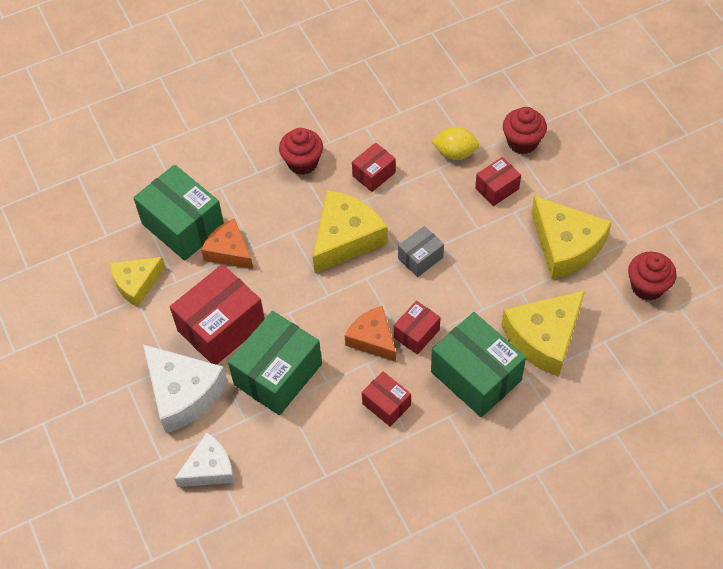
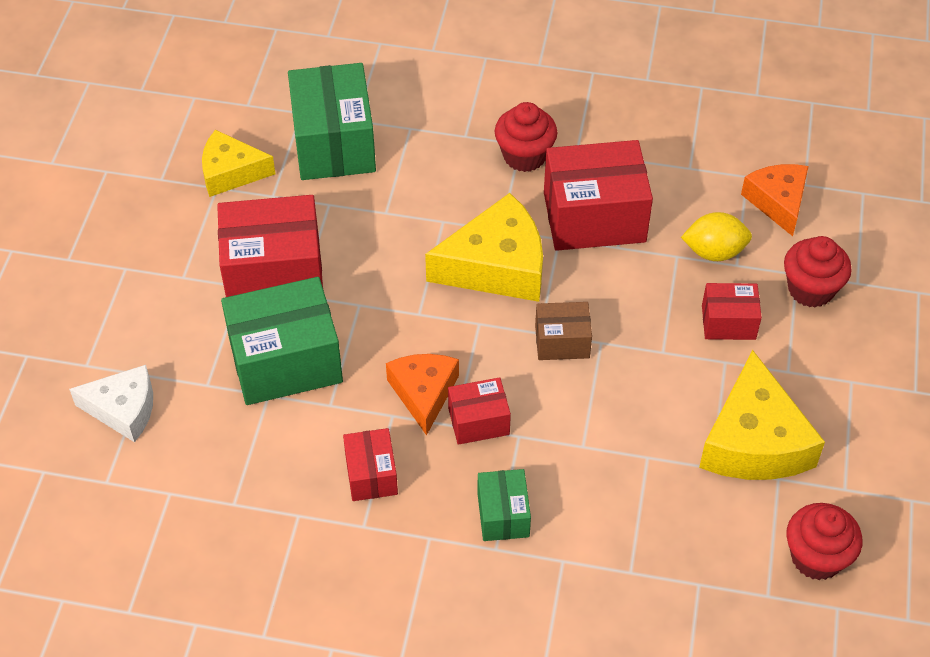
camera: 35 degrees right, 5 degrees down
(183, 393) = (171, 314): white cheese -> none
(229, 251) = (356, 200): orange cheese -> orange cheese (777, 202)
(374, 174) = (594, 217): red box -> red box, size x1.89
(420, 258) = (562, 342): grey box -> brown box
(455, 153) = (714, 252): yellow lemon -> yellow lemon turned 45 degrees counterclockwise
(476, 376) = (503, 515): green box -> green box, size x0.53
(544, 338) = (626, 528): yellow cheese -> none

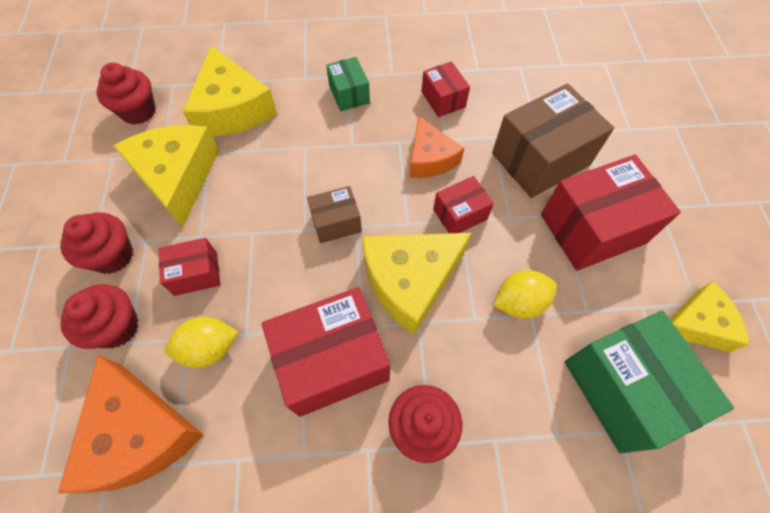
camera: 165 degrees right, 10 degrees up
(123, 409) = (627, 104): white cheese -> none
(285, 361) = (540, 159): green box -> brown box
(392, 224) = (519, 302): none -> yellow lemon
(478, 421) = (383, 148): red box -> red box (460, 214)
(677, 529) = (232, 109): none -> yellow cheese
(777, 202) = (140, 433): orange cheese -> orange cheese, size x1.57
(825, 361) = (113, 256): none -> red cupcake

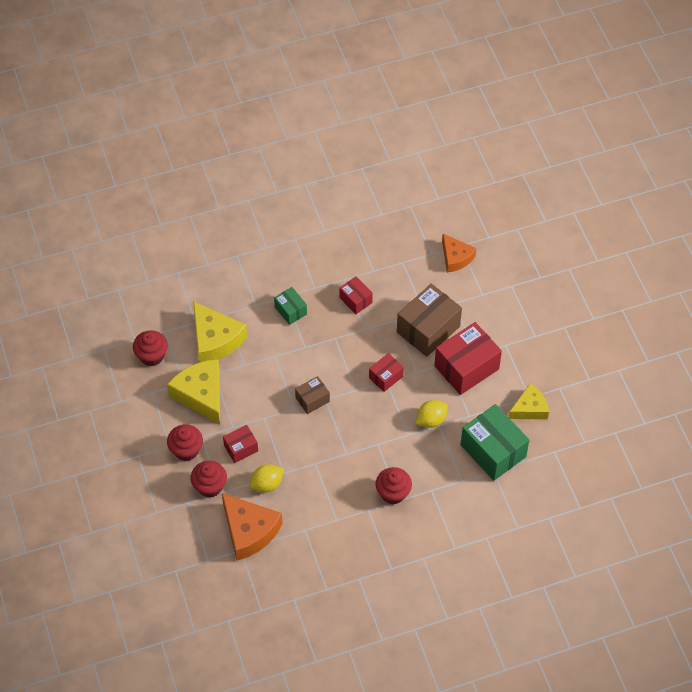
camera: 15 degrees left, 5 degrees down
(332, 361) = (336, 474): red box -> none
(410, 281) = (367, 423): yellow cheese -> none
(430, 158) = (358, 345): orange cheese -> orange cheese (456, 258)

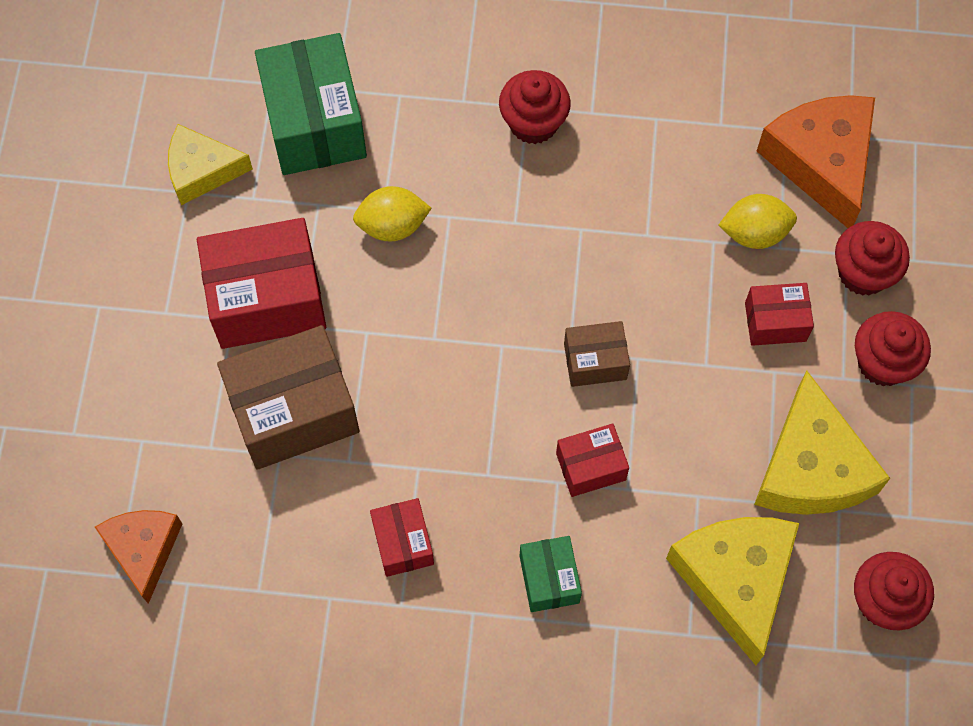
camera: 155 degrees left, 10 degrees up
(386, 377) = (430, 346): red box -> red box (590, 466)

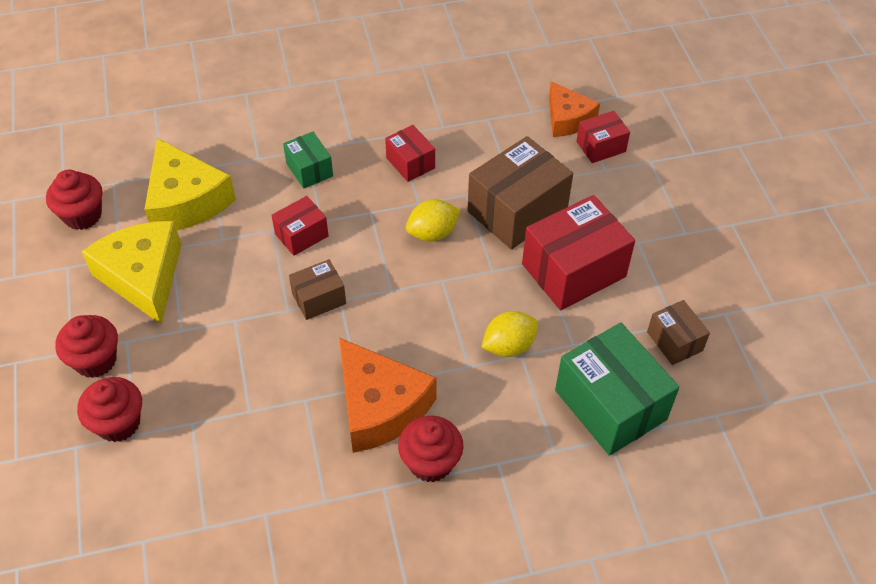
camera: 160 degrees right, 15 degrees down
(202, 171) = (674, 341): yellow cheese -> brown box
(754, 233) = (216, 428): yellow lemon -> yellow lemon (432, 233)
(775, 322) = (186, 365): red box -> red box (601, 146)
(821, 162) = (167, 507): orange cheese -> orange cheese (380, 406)

